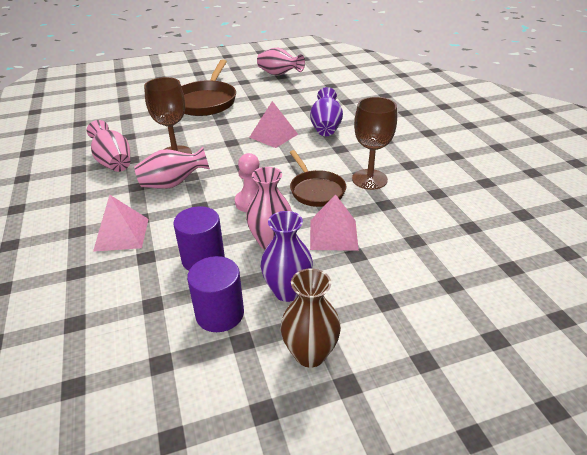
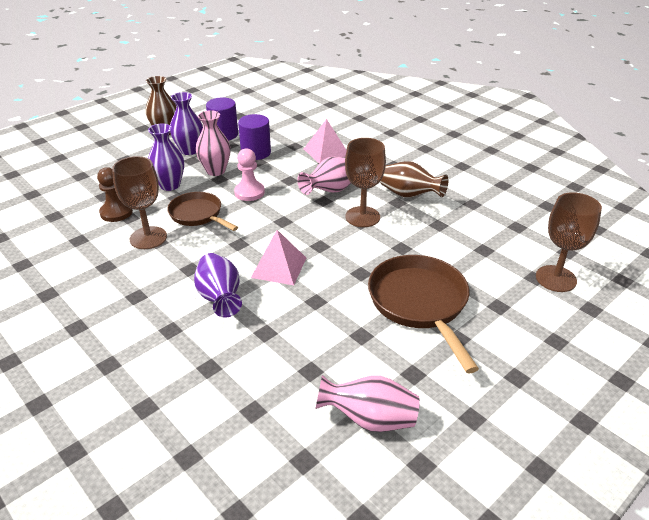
camera: 155 degrees right, 0 degrees up
(113, 96) = (556, 278): none -> brown goblet
(114, 162) = (409, 195): pink vase -> brown vase
(333, 234) = (170, 185): pink pyramid -> purple vase
(400, 213) = (116, 212): none -> brown pawn

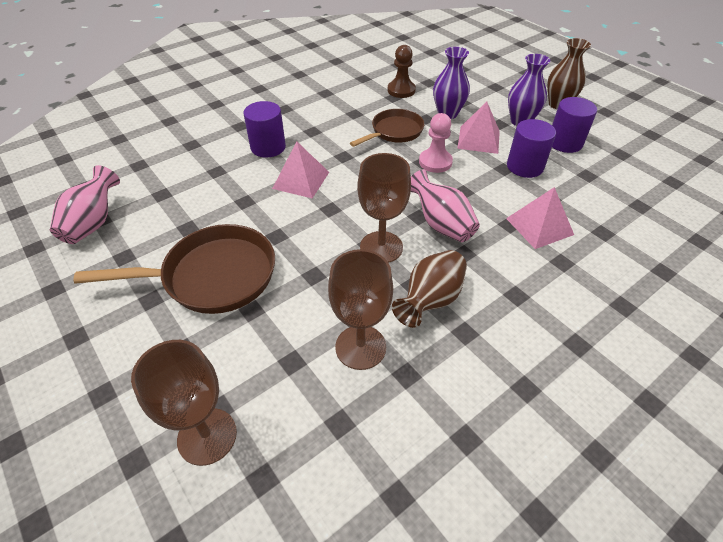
camera: 95 degrees right, 10 degrees up
(148, 238) = (360, 108): brown goblet -> brown goblet (360, 347)
(216, 171) = (478, 139): pink vase -> pink pyramid
(220, 298) = (268, 147): purple vase -> purple cylinder

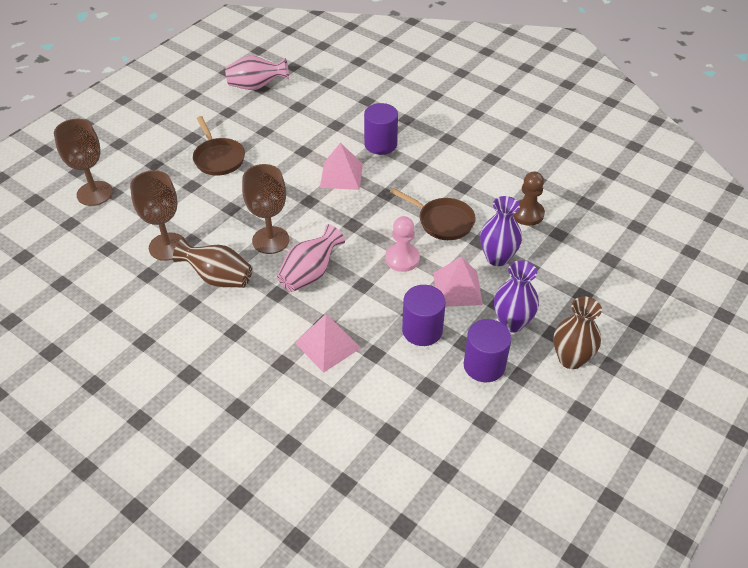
camera: 75 degrees right, 0 degrees up
(212, 276) = (218, 158): brown pan -> brown pan, size x0.63

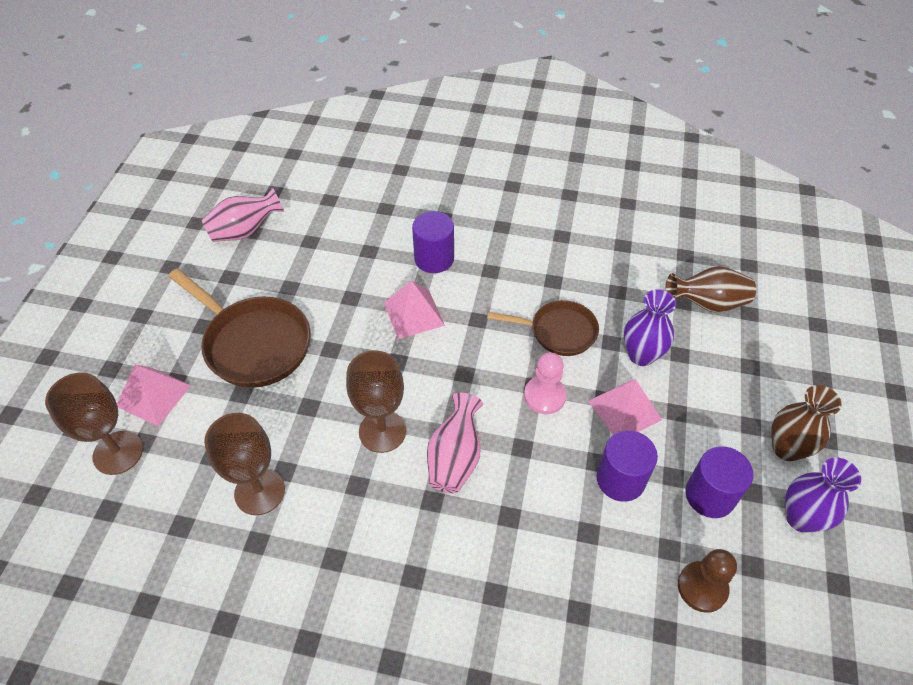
camera: 25 degrees left, 5 degrees up
(218, 158) = (253, 344): brown pan -> brown pan, size x1.59
(218, 278) = (349, 509): brown vase -> brown vase (707, 303)
(328, 345) = (531, 545): pink pyramid -> pink pyramid (154, 395)
(512, 323) = (704, 429): purple vase -> purple vase (801, 518)
(527, 214) = (638, 289): brown pawn -> brown pawn (702, 587)

